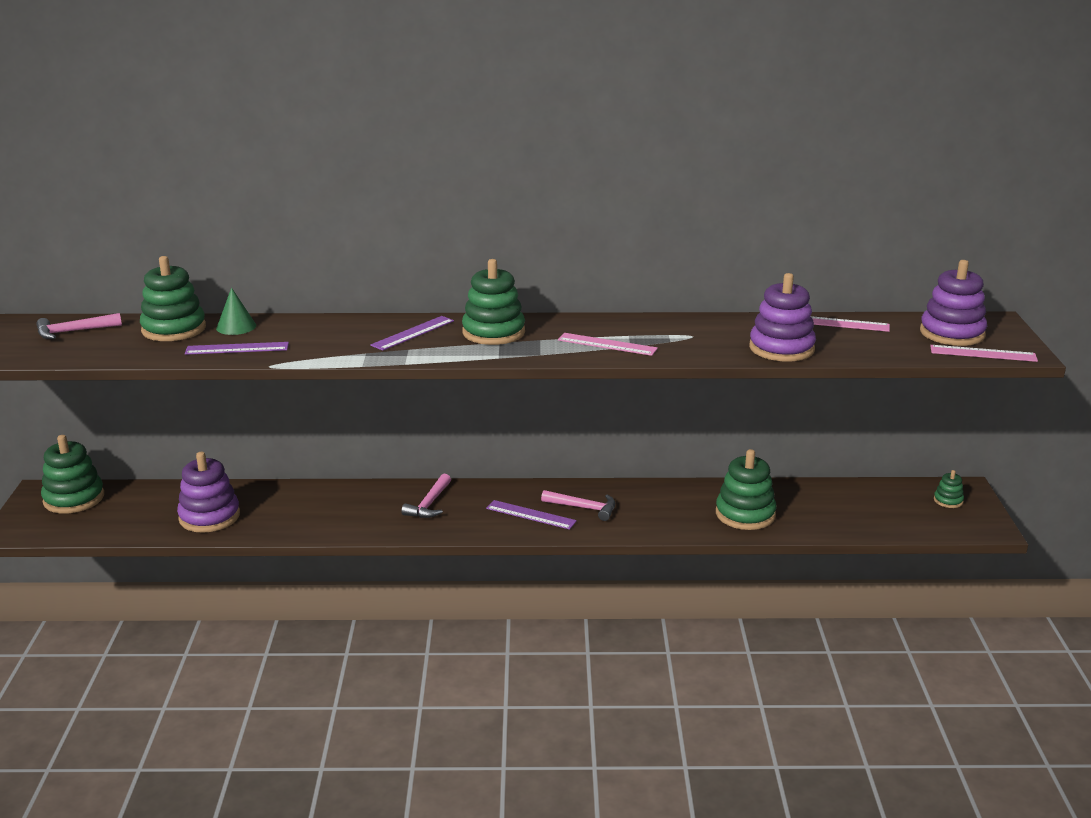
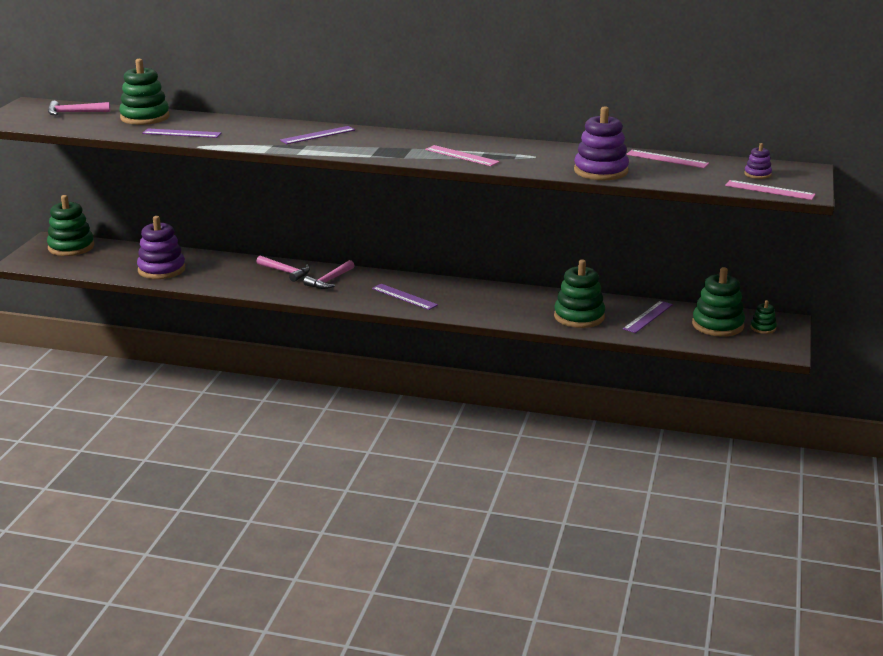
camera: 15 degrees right, 0 degrees up
(236, 327) = (190, 120): green cone -> none
(493, 332) = (379, 140): green stacking toy -> green stacking toy (717, 325)
(584, 508) = (449, 297): pink hammer -> pink hammer (286, 272)
(819, 503) = (648, 317): none -> purple ruler
(952, 333) = (757, 174): purple stacking toy -> purple stacking toy, size x0.49

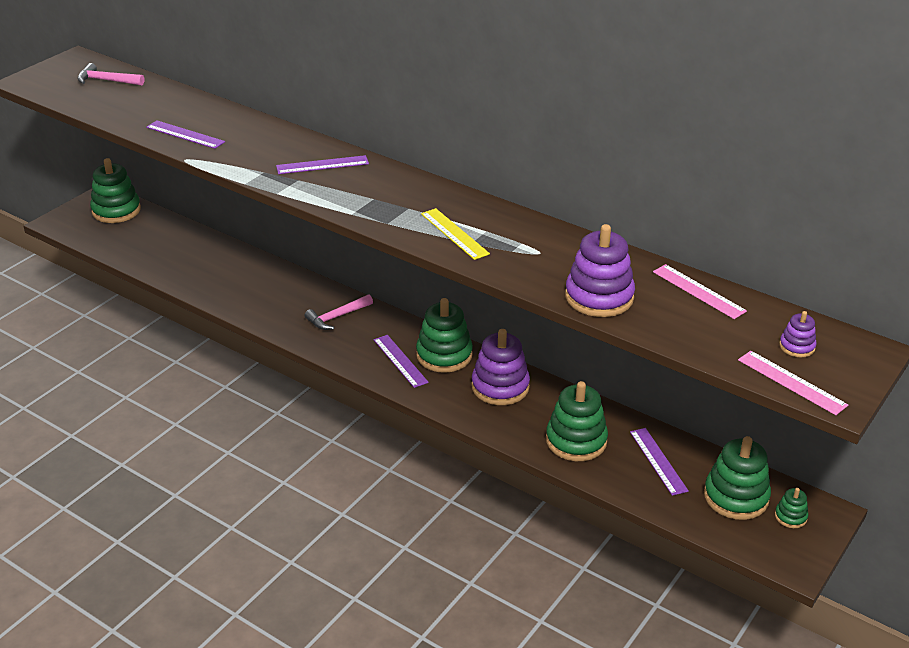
camera: 20 degrees right, 10 degrees up
(145, 117) = (169, 101): green stacking toy -> green stacking toy (444, 355)
(161, 270) = (180, 262): purple stacking toy -> purple stacking toy (500, 387)
(286, 272) = (300, 293): pink hammer -> none
(461, 156) = (454, 234): pink ruler -> yellow ruler
(648, 317) = (658, 461): purple ruler -> purple ruler turned 75 degrees counterclockwise

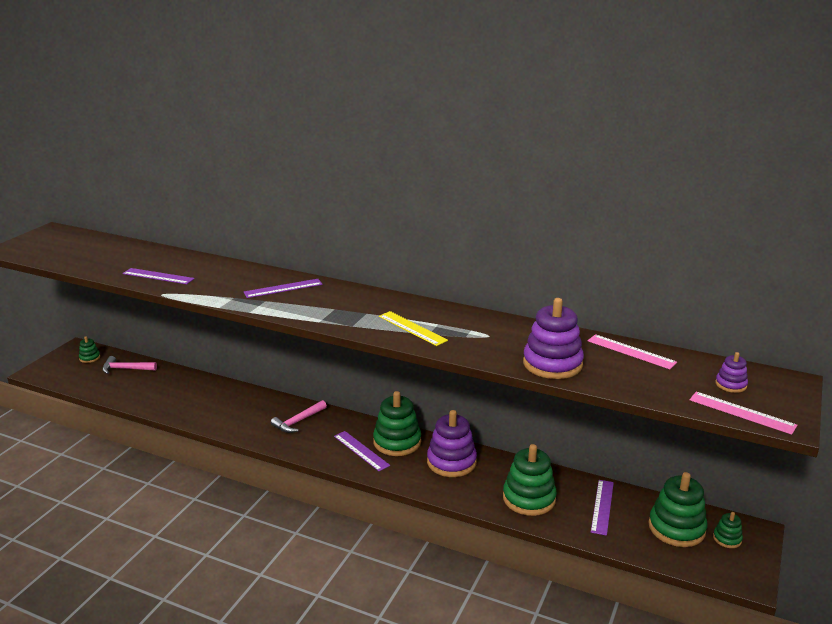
camera: 10 degrees left, 10 degrees down
(107, 81) = (81, 244): pink hammer -> pink hammer (126, 369)
(116, 210) = (89, 358): green stacking toy -> green stacking toy, size x0.49
(658, 461) = (602, 506): purple ruler -> purple ruler turned 45 degrees clockwise

